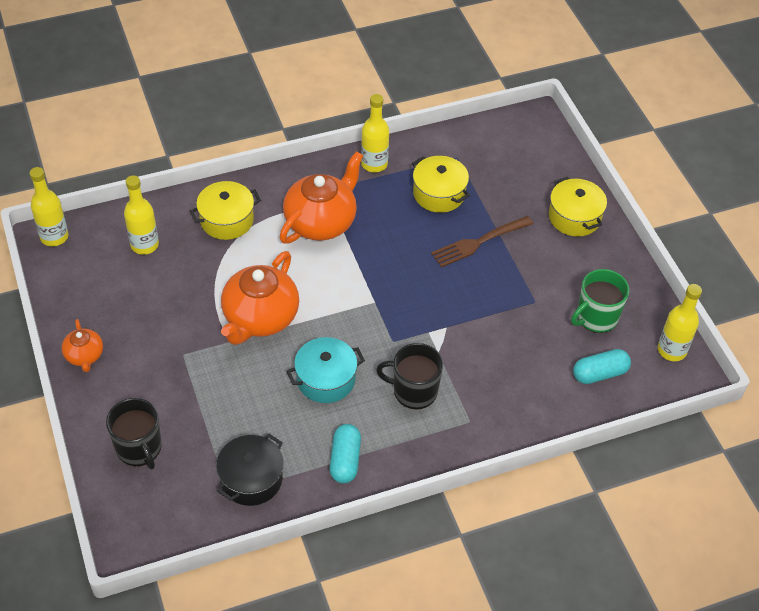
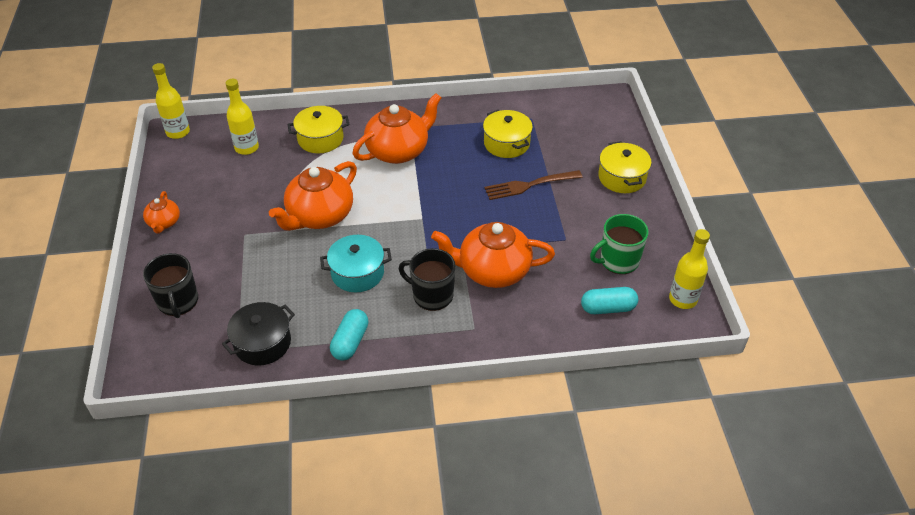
camera: 15 degrees right, 5 degrees down
(374, 164) = (458, 114): yellow bottle -> none
(469, 352) = (492, 271): none -> orange teapot

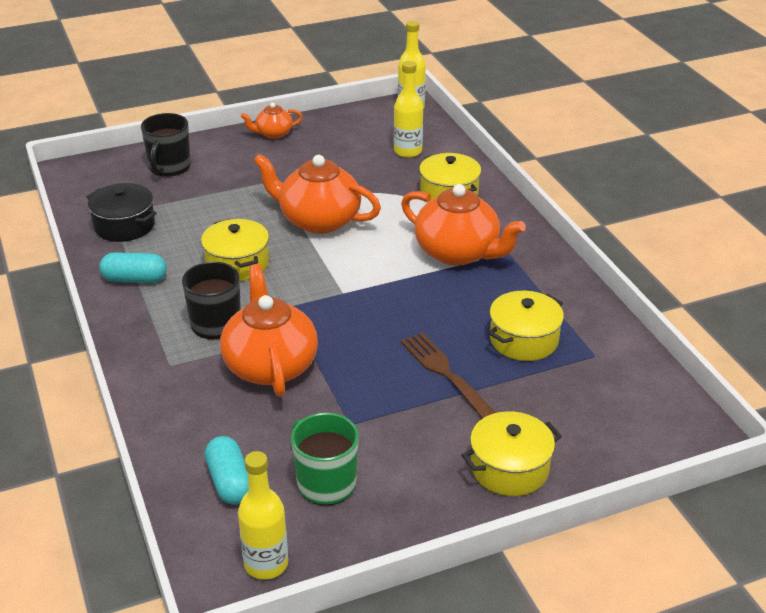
camera: 75 degrees right, 10 degrees down
(178, 302) = (169, 167): black mug -> black mug turned 45 degrees counterclockwise
(357, 273) = (237, 263): turquoise pot -> yellow pot

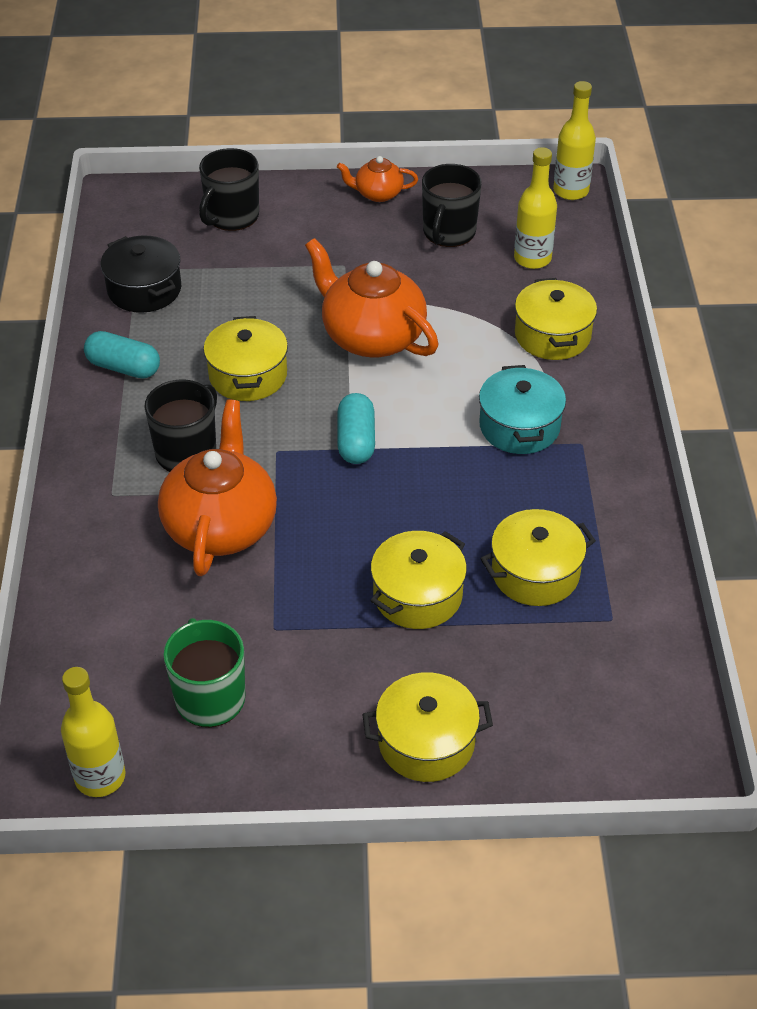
camera: 20 degrees right, 10 degrees up
(229, 482) = (108, 664): turquoise capsule -> turquoise capsule (356, 441)
(338, 147) = (448, 232): none -> black mug
(447, 374) = (417, 595): brown fork -> yellow pot
(458, 252) = (519, 426): orange teapot -> turquoise pot

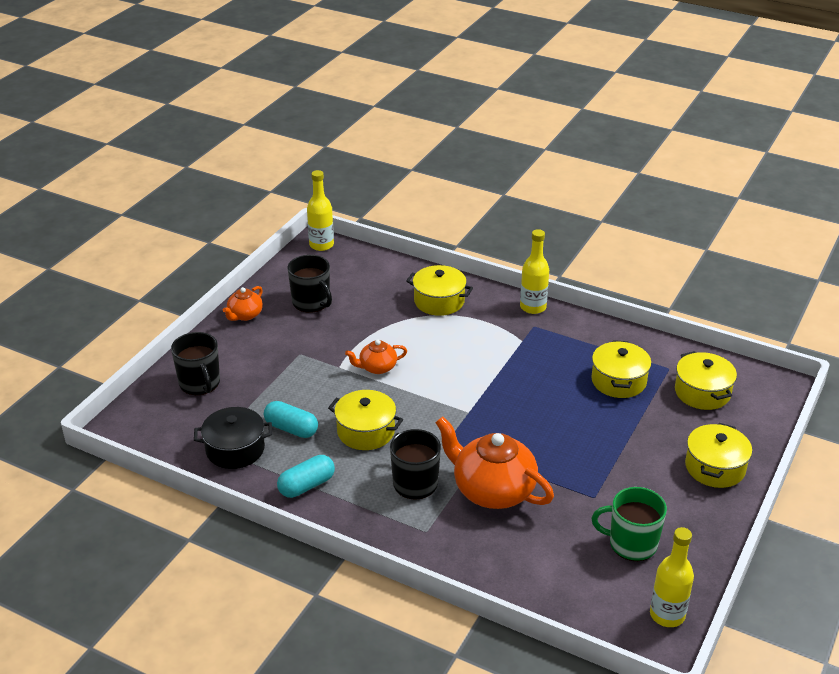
camera: 60 degrees left, 10 degrees down
(356, 441) = (463, 407): turquoise capsule -> turquoise capsule (291, 429)
(371, 336) = (377, 367): orange teapot -> orange teapot, size x0.51
(417, 595) = (606, 430): yellow pot -> yellow pot (702, 392)
(519, 426) = (502, 342): turquoise pot -> none
(532, 259) = (367, 282): yellow bottle -> yellow bottle (533, 307)

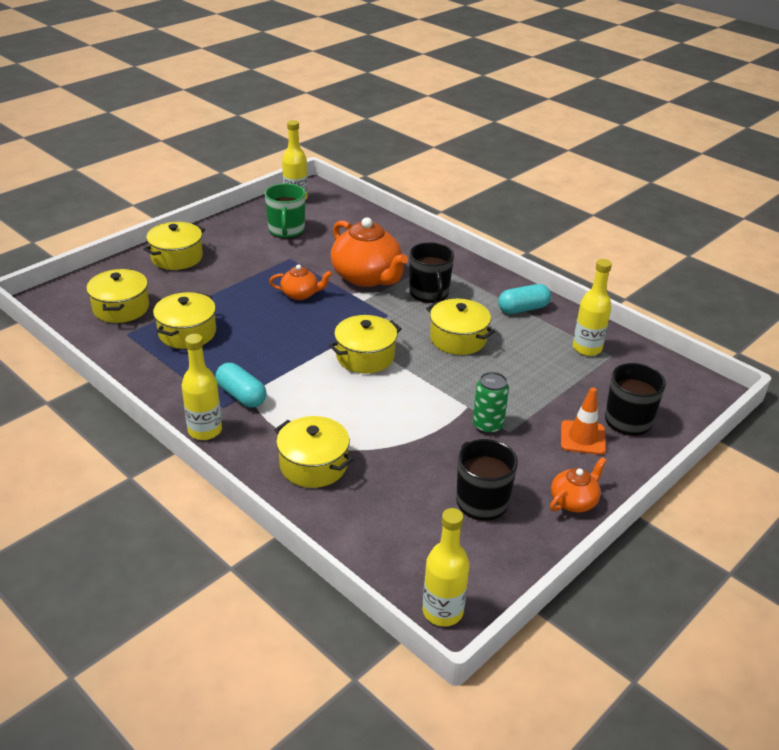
camera: 165 degrees left, 0 degrees up
(235, 449) = (587, 348): black pot -> yellow bottle
(239, 361) = (582, 438): none -> orange traffic cone
(291, 429) = (530, 355): turquoise capsule -> turquoise capsule (241, 395)
(318, 354) = (487, 425): none -> green can
(377, 367) = (425, 397): orange teapot -> orange teapot (301, 294)
(445, 393) = (365, 356): none -> yellow pot
(631, 544) = (286, 230): green mug -> green mug turned 60 degrees clockwise

